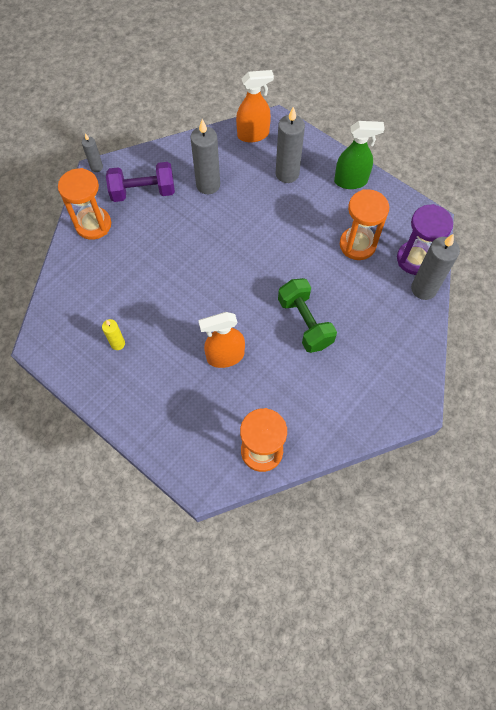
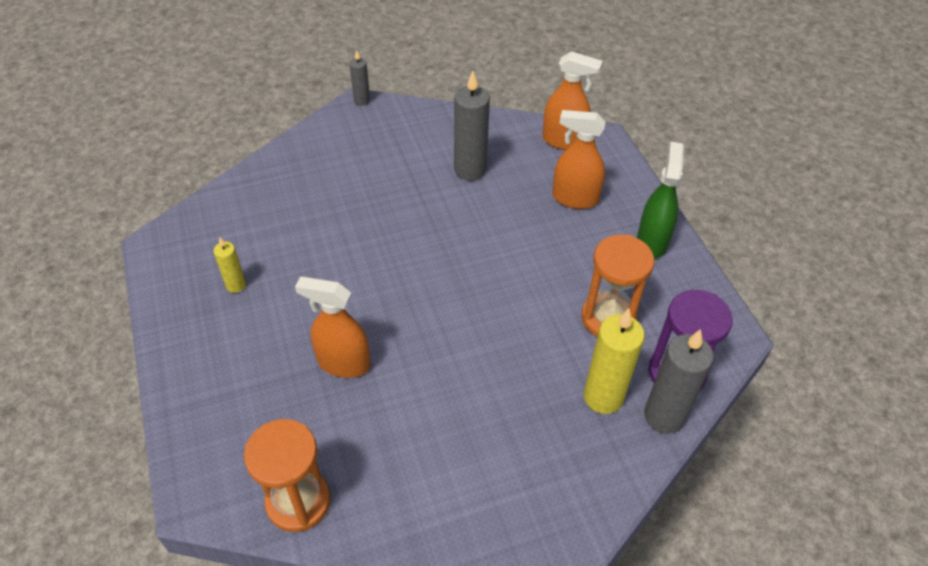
camera: 30 degrees right, 15 degrees down
(93, 225) = (312, 153): orange hourglass -> none
(143, 192) = (391, 145): purple dumbbell -> none
(287, 174) = (574, 198): grey candle -> orange spray bottle
(305, 323) = (471, 375): green dumbbell -> none
(351, 181) = (652, 241): green spray bottle -> green spray bottle turned 105 degrees counterclockwise
(385, 295) = (603, 397): none -> yellow candle

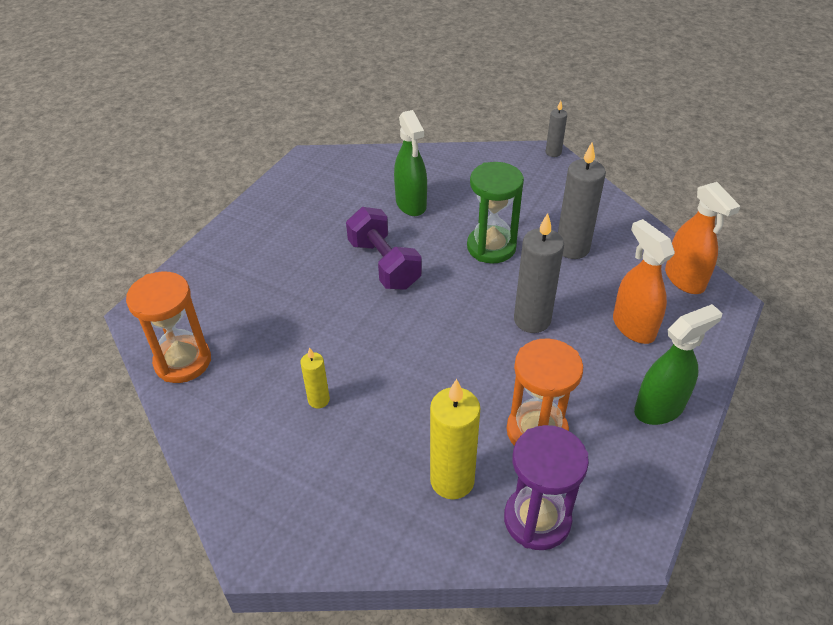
camera: 50 degrees right, 5 degrees down
(236, 285) = (318, 213): yellow candle -> yellow candle (318, 400)
(307, 220) = (411, 204): none -> green spray bottle
(343, 363) = (314, 306): orange spray bottle -> none
(353, 285) = (384, 264): none -> purple dumbbell
(414, 210) = (491, 247): none -> green hourglass
(664, 416) = (480, 539): grey candle -> grey candle (532, 320)

